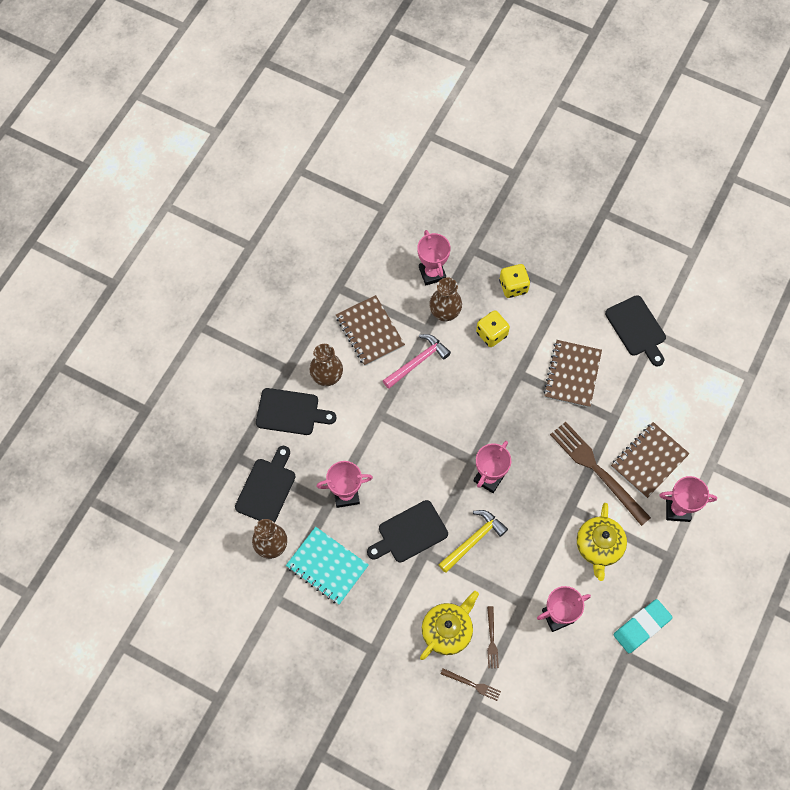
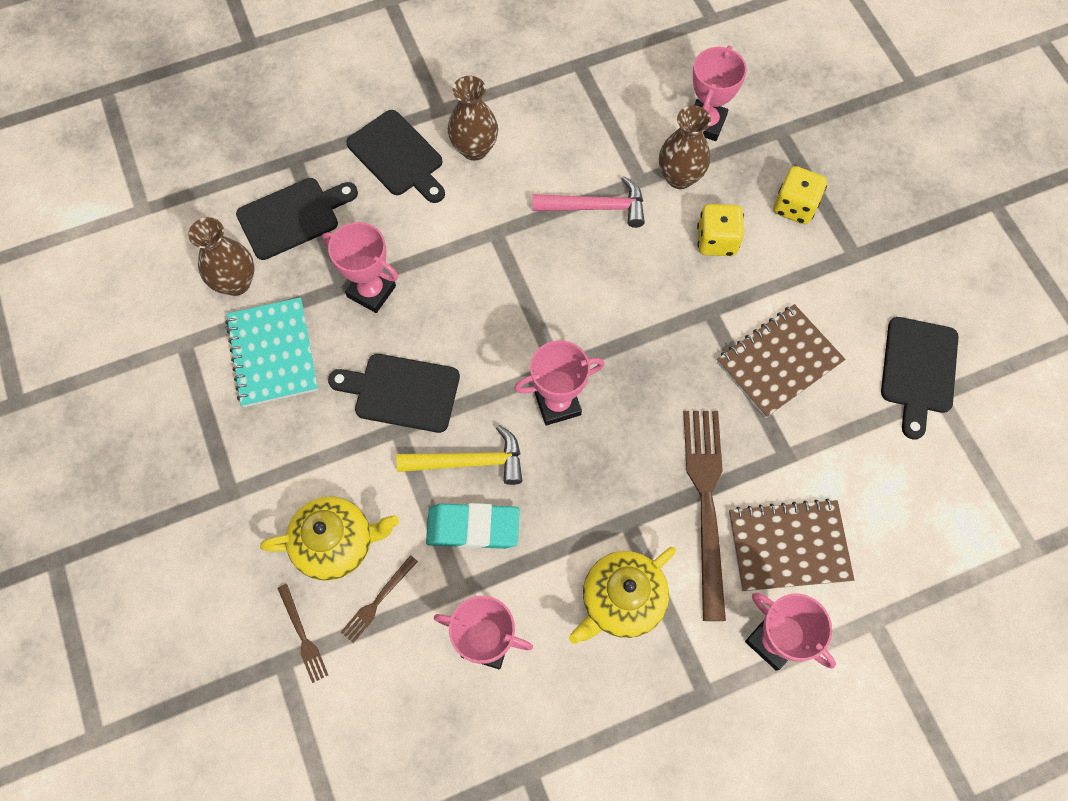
camera: 40 degrees right, 0 degrees up
(370, 331) = (570, 135): brown notebook -> none
(641, 627) = (585, 754): turquoise eraser -> turquoise eraser (473, 528)

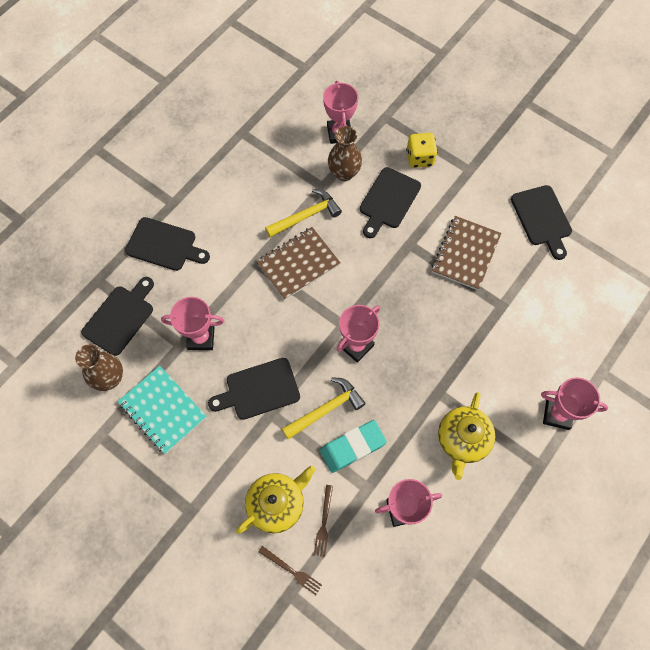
camera: 30 degrees left, 0 degrees up
(474, 149) = (210, 216): brown vase -> none
(595, 207) = (306, 216): pink hammer -> yellow hammer
(706, 503) = (475, 357): brown fork -> none
(716, 241) = (388, 200): yellow dice -> black cutting board
(788, 546) = (533, 356): brown notebook -> brown notebook (298, 264)

